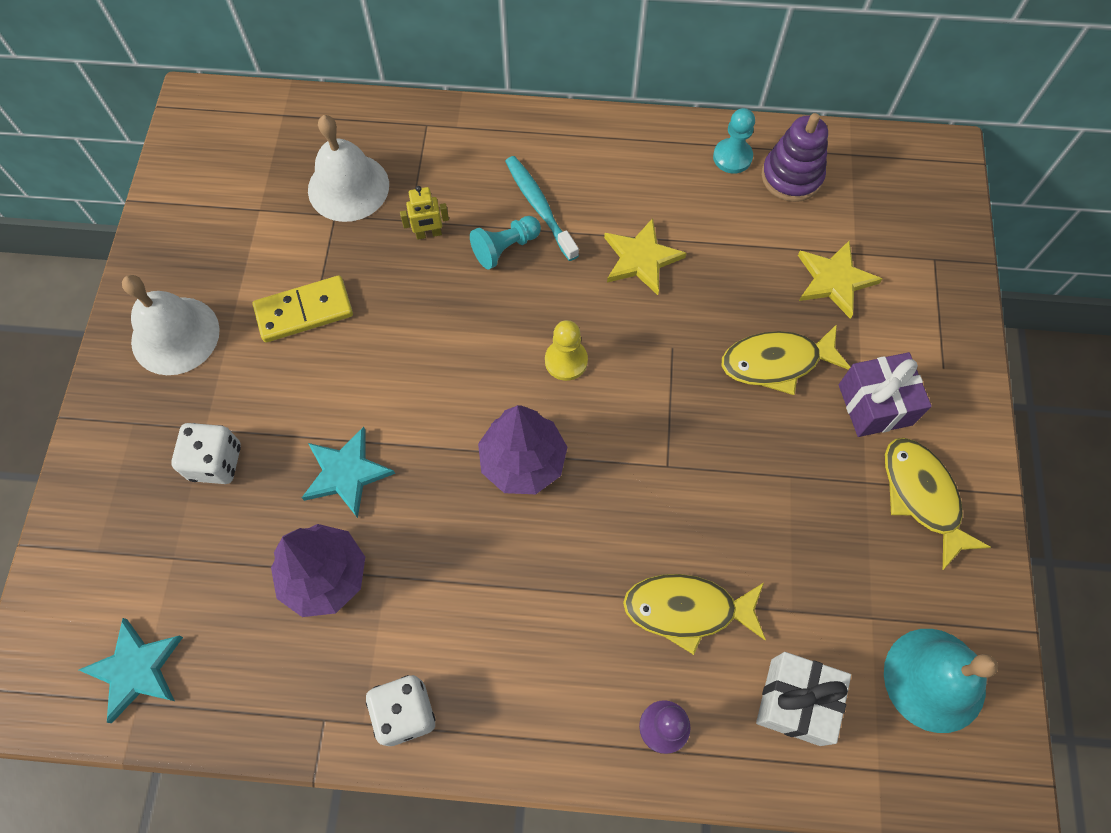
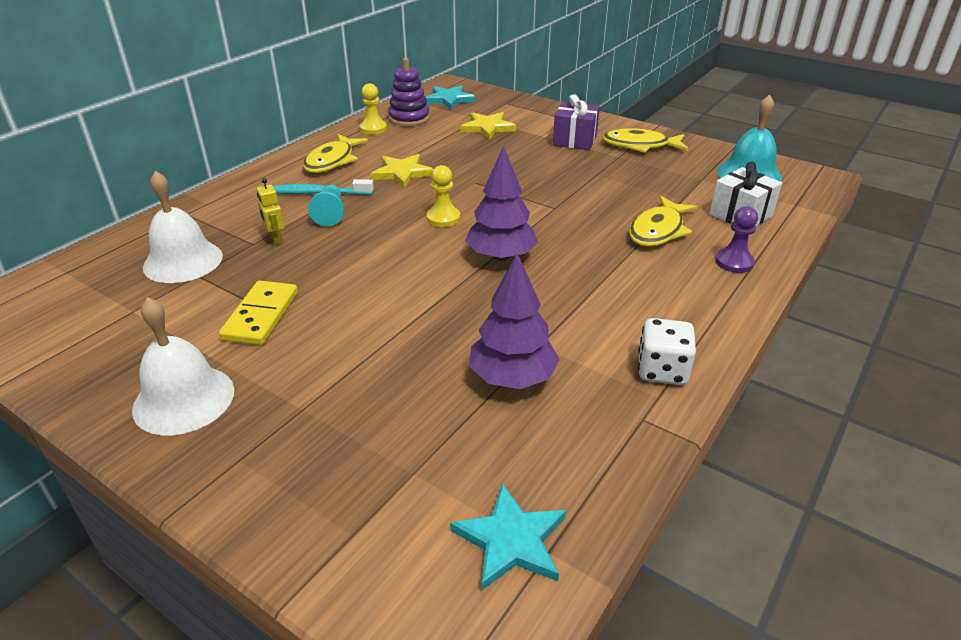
camera: 60 degrees left, 30 degrees down
(216, 462) = (343, 411): white dice -> none
(346, 473) = (431, 338): turquoise star -> turquoise star (449, 99)
(428, 234) = (276, 239): yellow robot -> yellow robot turned 135 degrees clockwise
(732, 157) = (373, 128): turquoise pawn -> yellow pawn
(776, 362) = (520, 156): yellow fish -> yellow fish (332, 161)

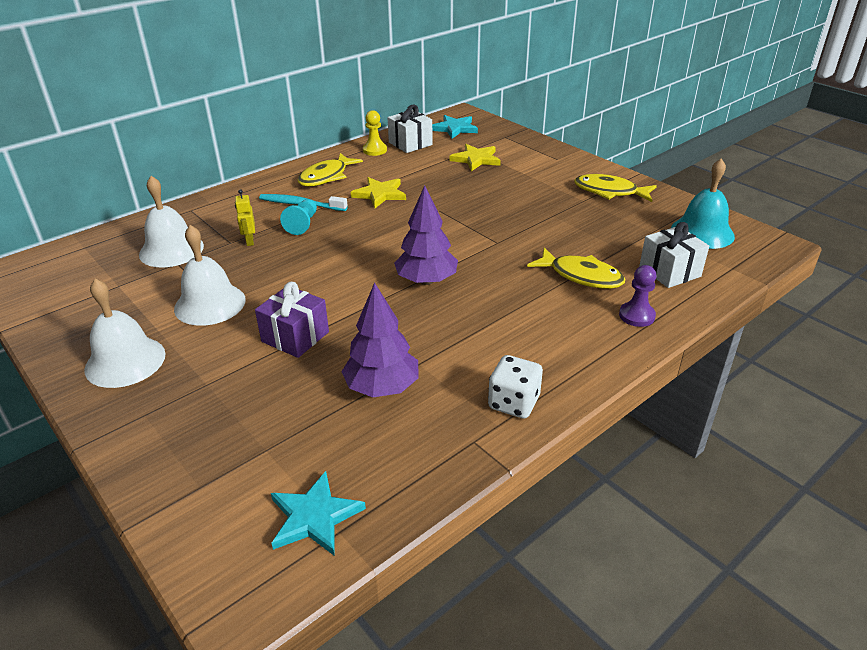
camera: 15 degrees right, 0 degrees up
(261, 316) = (210, 304): yellow domino -> white bell
(409, 118) = (410, 143): purple stacking toy -> white gift
(443, 218) = (394, 240): yellow pawn -> none
(574, 140) = (550, 180): purple gift -> purple gift (295, 337)
(658, 230) = (581, 276): yellow fish -> yellow fish turned 105 degrees counterclockwise

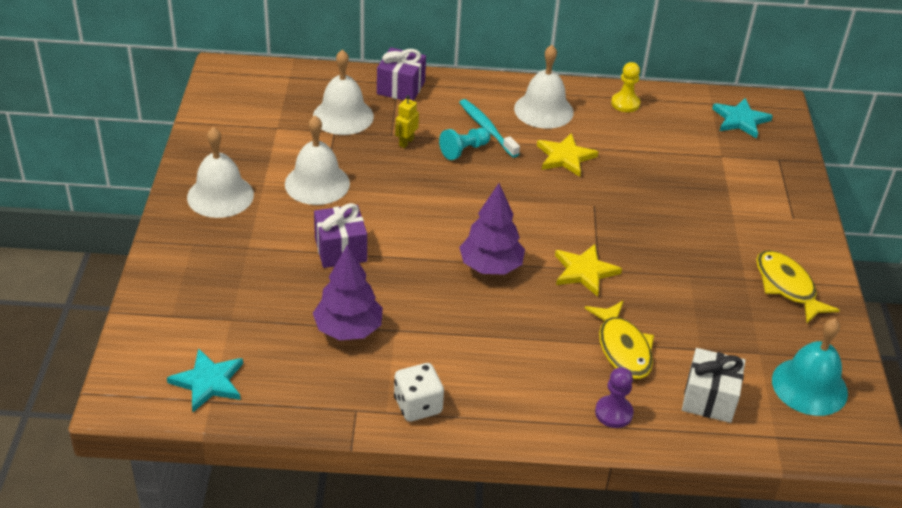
camera: 40 degrees right, 5 degrees up
(197, 211) = (401, 88): none -> purple gift
(326, 177) = (543, 110): yellow fish -> white bell
(410, 143) = (669, 114): white gift -> none
(476, 159) = (708, 170): yellow star -> yellow star (584, 271)

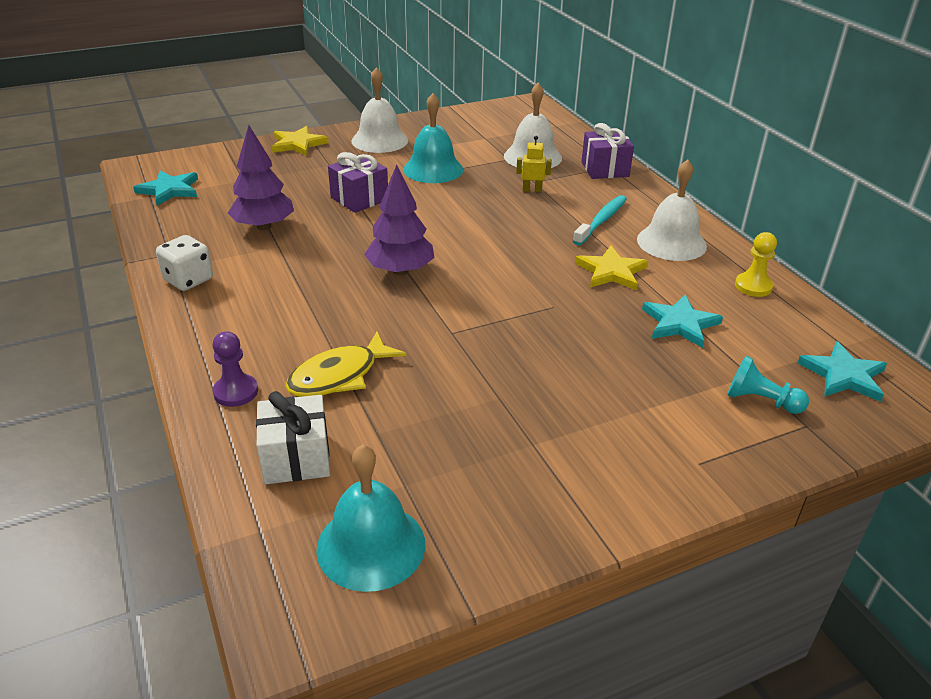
camera: 65 degrees right, 5 degrees down
(317, 183) = (433, 169): white bell -> turquoise bell
(464, 150) = (554, 218): turquoise pawn -> turquoise pawn (760, 401)
(584, 271) = (440, 324): yellow star -> yellow star (298, 144)
(650, 157) = (680, 323): none -> turquoise star
(787, 286) = (551, 485): yellow fish -> none

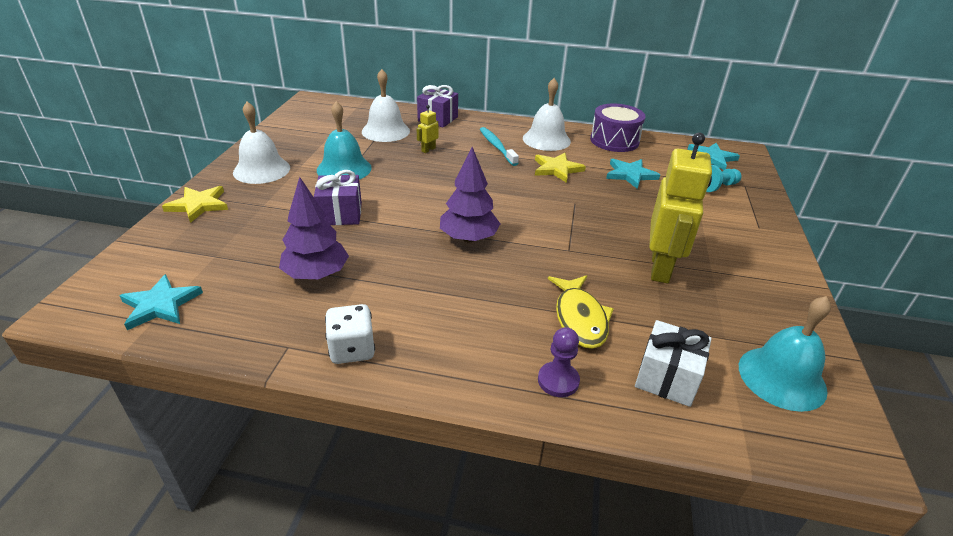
camera: 55 degrees left, 0 degrees up
(491, 403) = (661, 268): none -> yellow robot
(753, 286) = (614, 141): yellow pawn -> purple drum

